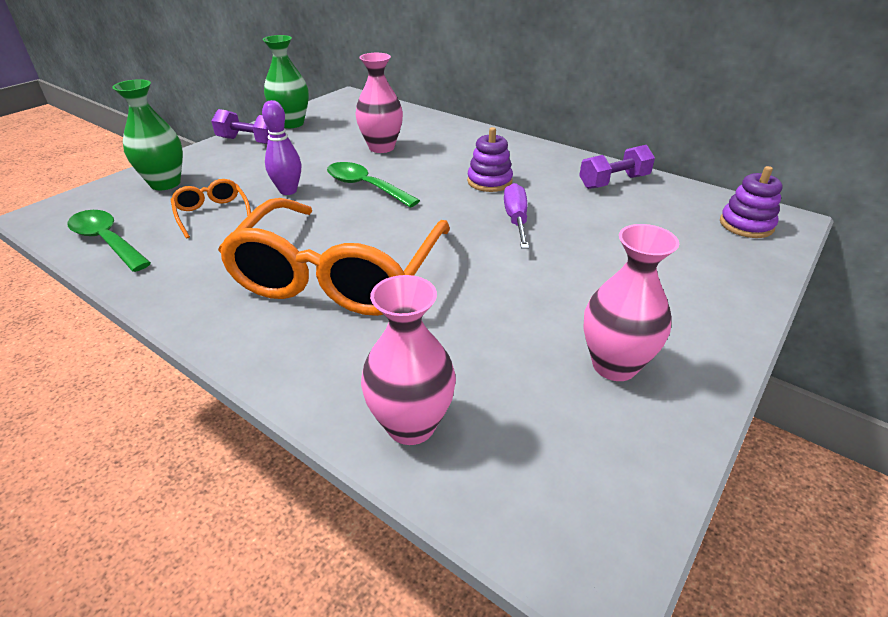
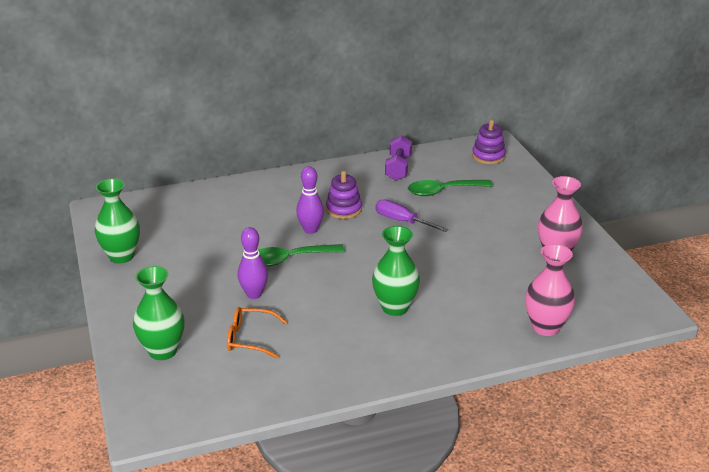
camera: 55 degrees left, 5 degrees down
(107, 241) = (236, 398): green spoon -> green spoon (443, 191)
(249, 141) = (130, 288): purple dumbbell -> none
(339, 275) = (395, 307): orange glasses -> green vase
(381, 147) = (232, 230): pink vase -> none
(429, 179) = (310, 230): none -> purple bowling pin

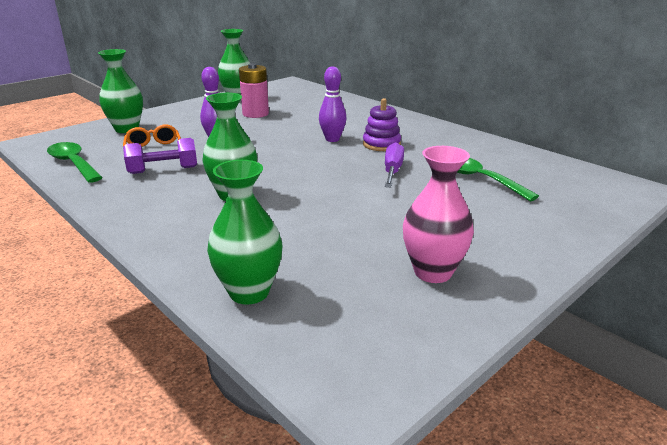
camera: 65 degrees right, 5 degrees down
(194, 256) = (255, 114): none -> pink battery
(289, 259) = (278, 141): green spoon -> green spoon (73, 163)
(398, 168) = (489, 151): purple dumbbell -> purple dumbbell (163, 170)
(488, 156) = (597, 189): purple stacking toy -> none
(545, 327) = (249, 292): pink vase -> green vase

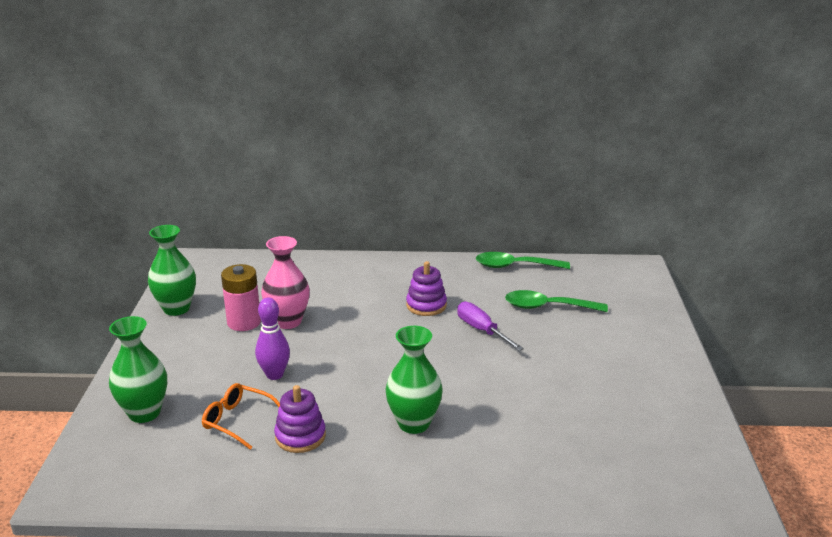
camera: 45 degrees left, 0 degrees up
(73, 163) = (190, 484): green spoon -> green spoon (515, 266)
(163, 170) = (300, 436): purple dumbbell -> purple stacking toy
(249, 292) = (579, 490): green vase -> none
(332, 139) = (377, 320): purple bowling pin -> none
(433, 272) = (642, 403): pink vase -> pink vase (288, 322)

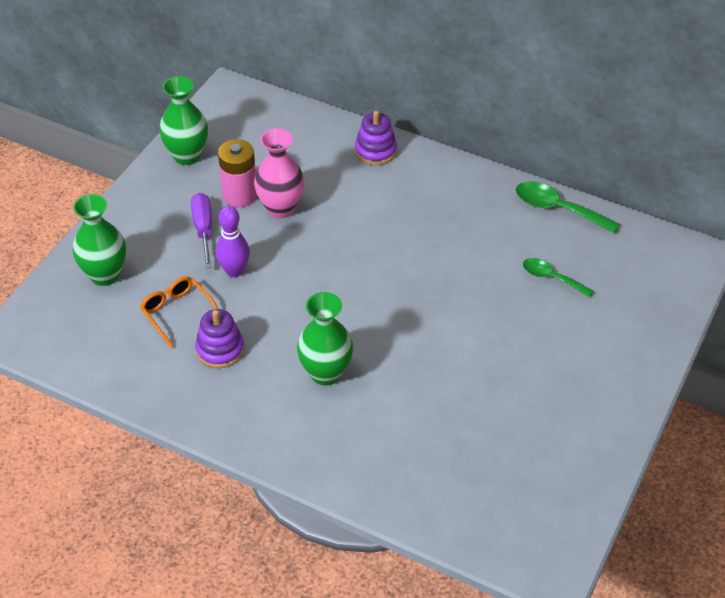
camera: 25 degrees right, 20 degrees up
(426, 305) = (427, 233): purple stacking toy -> purple stacking toy (375, 151)
(482, 330) = (461, 285): purple screwdriver -> purple screwdriver (203, 229)
(547, 307) = (551, 278): green spoon -> green spoon, size x0.67

